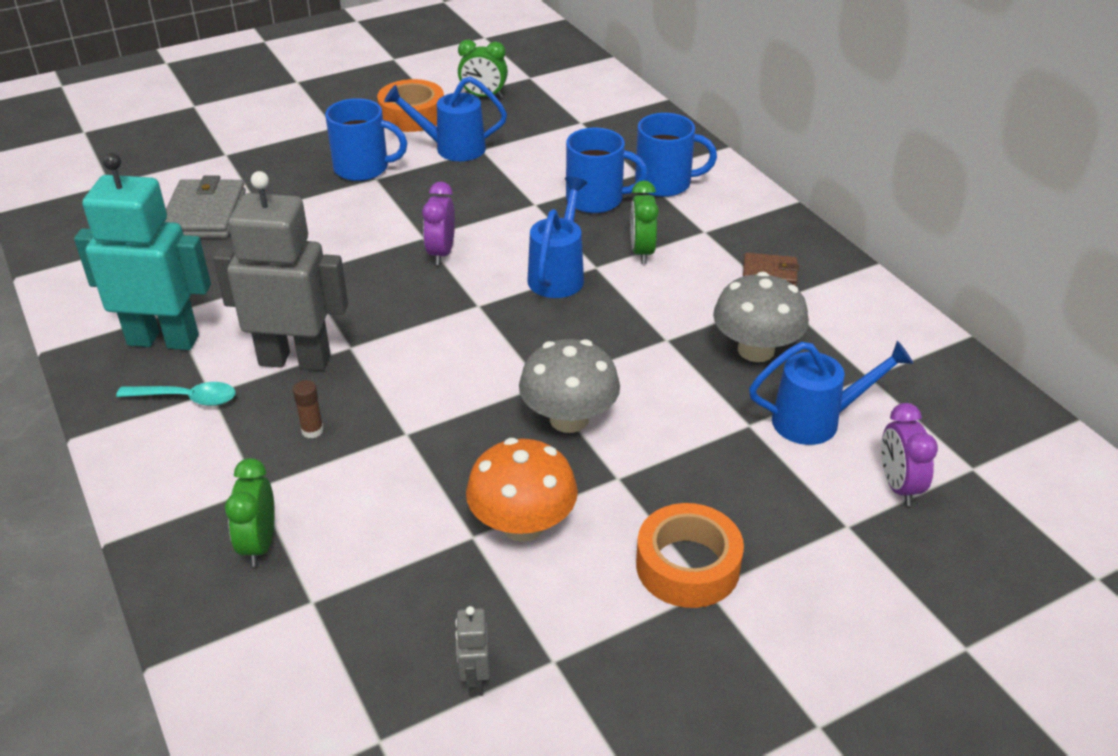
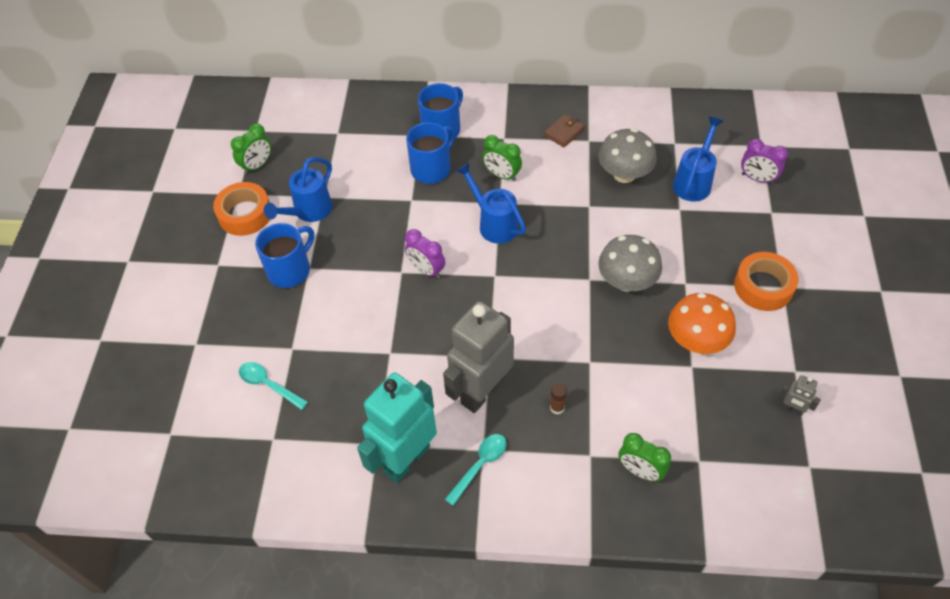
camera: 55 degrees left, 15 degrees up
(204, 214) = (268, 385): grey wallet -> turquoise spoon

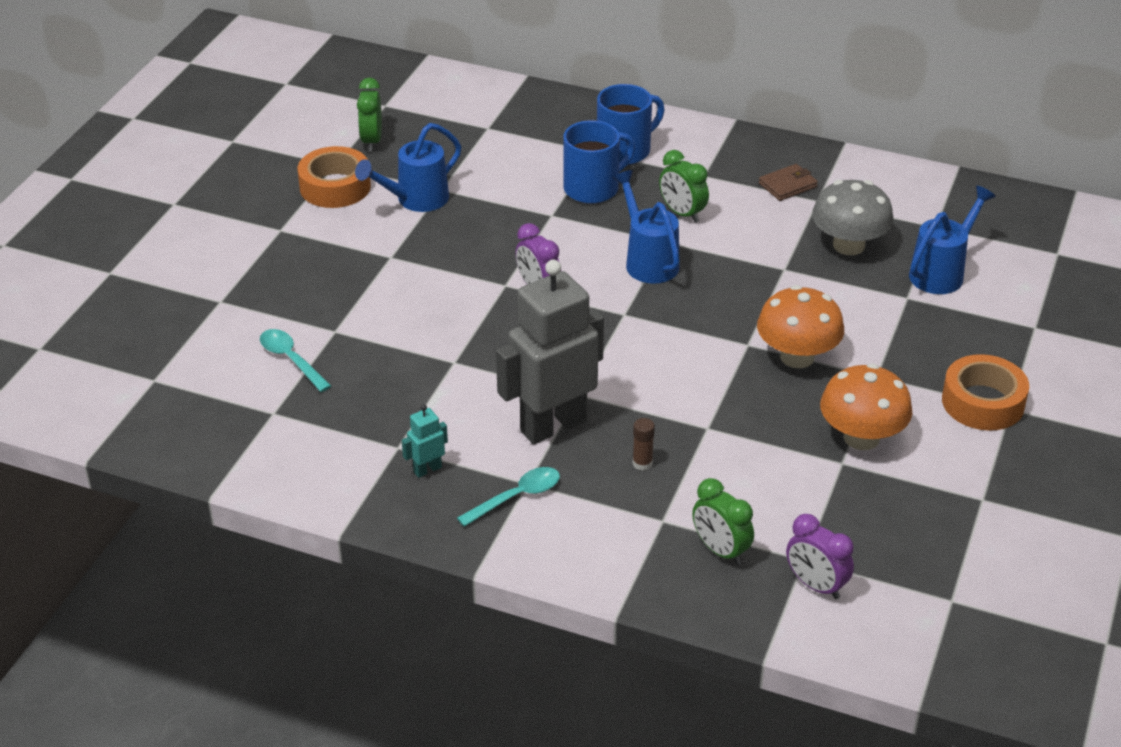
camera: 15 degrees right, 15 degrees down
(257, 165) = (371, 141): green clock -> green clock turned 120 degrees clockwise
(290, 270) = (366, 253): blue mug -> none
(406, 459) = (427, 469): turquoise robot -> turquoise robot, size x0.41
(626, 281) = (797, 357): grey mushroom -> orange mushroom
(757, 179) = (1033, 287): purple clock -> purple clock (816, 585)
(792, 409) = (957, 537): grey robot -> none

